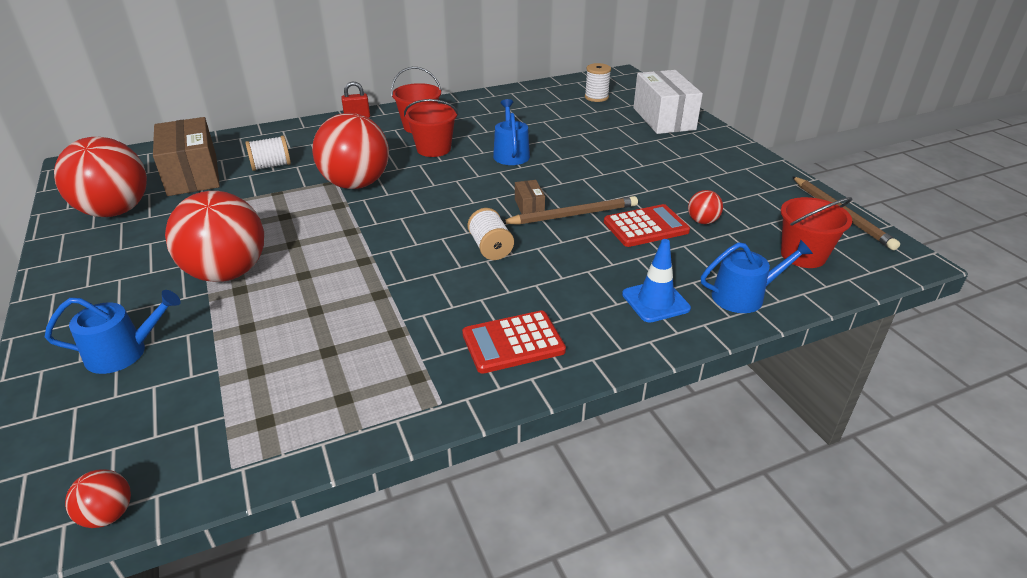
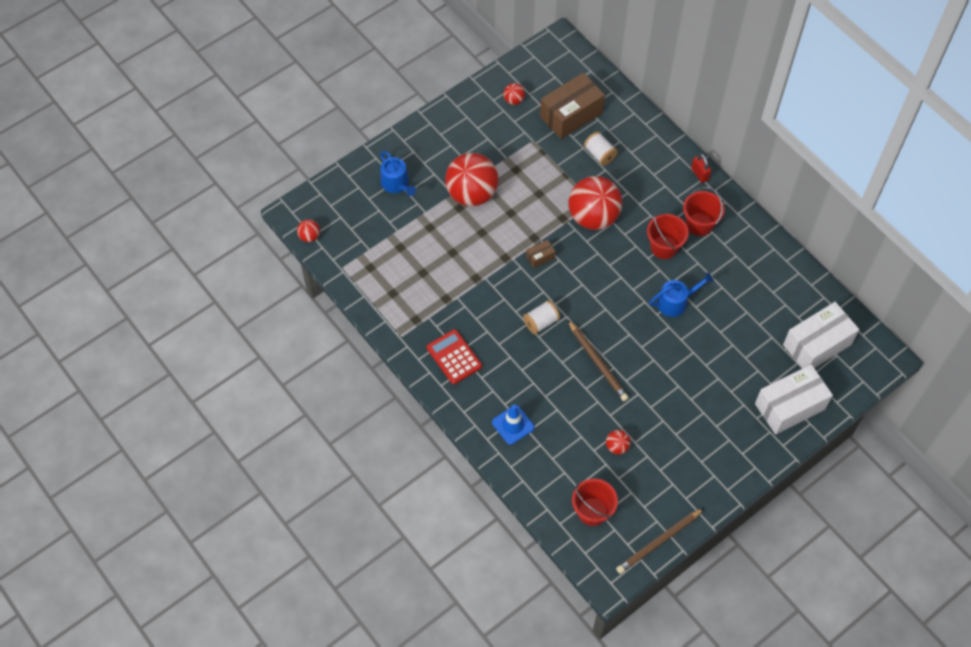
camera: 75 degrees right, 25 degrees up
(115, 211) = (514, 100): red ball -> red ball, size x0.43
(529, 206) = (600, 333): brown box -> brown box (540, 257)
(596, 97) = (817, 345): white spool -> white box
(646, 227) = (597, 410): red calculator -> none
(744, 296) = (533, 474): blue watering can -> none

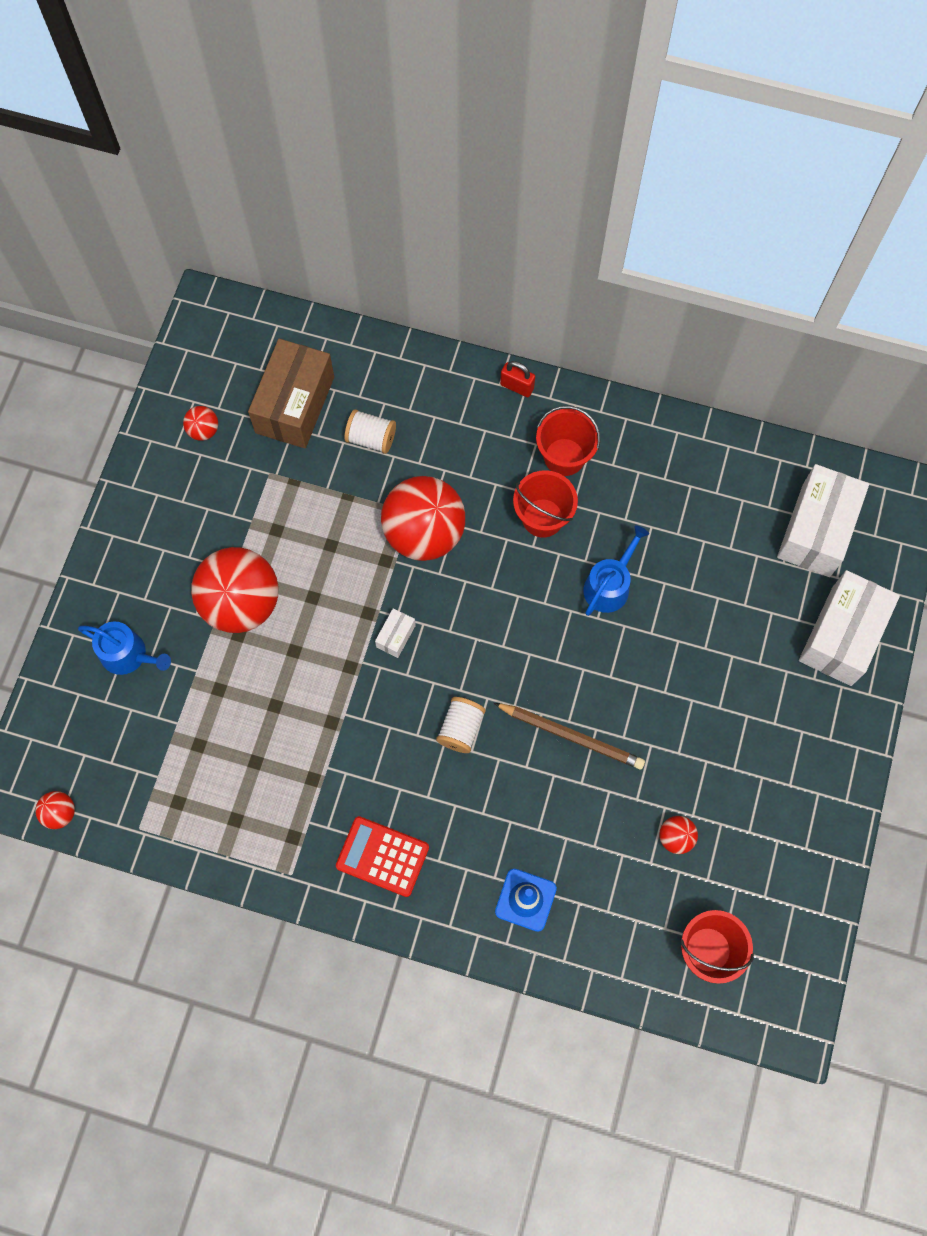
camera: 35 degrees left, 10 degrees up
(540, 257) = (396, 636): brown box -> white box
(659, 542) = (816, 932): brown pencil -> none

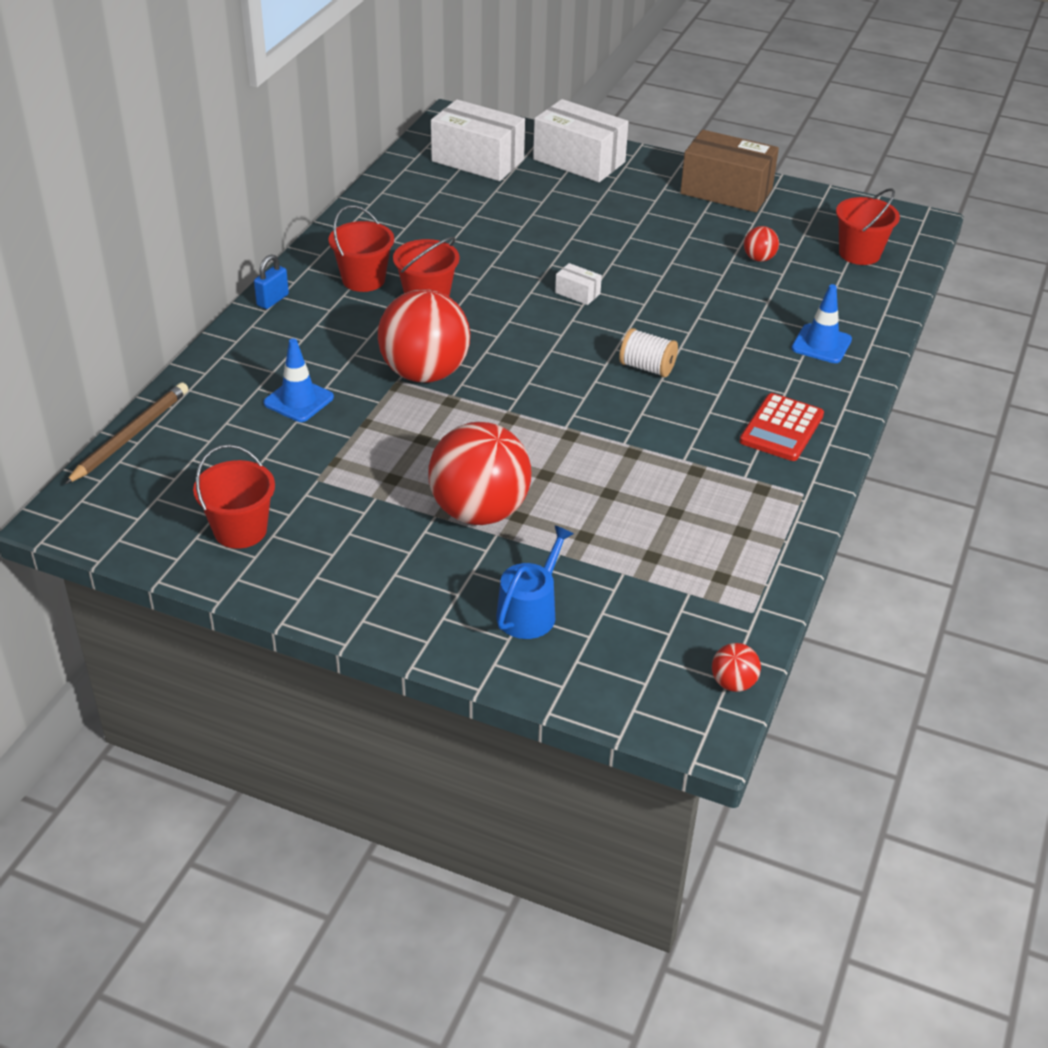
camera: 85 degrees left, 30 degrees down
(203, 430) = (240, 530): red ball -> red bucket
(295, 405) = (234, 453): brown box -> brown box (726, 191)
(371, 438) = (298, 400): white spool -> blue traffic cone
(396, 636) = (539, 401): white box -> white box (577, 293)
(517, 386) = (272, 300): red padlock -> blue padlock
(571, 736) = (659, 303): brown pencil -> brown pencil (130, 436)
(609, 585) = (508, 268): blue watering can -> none

